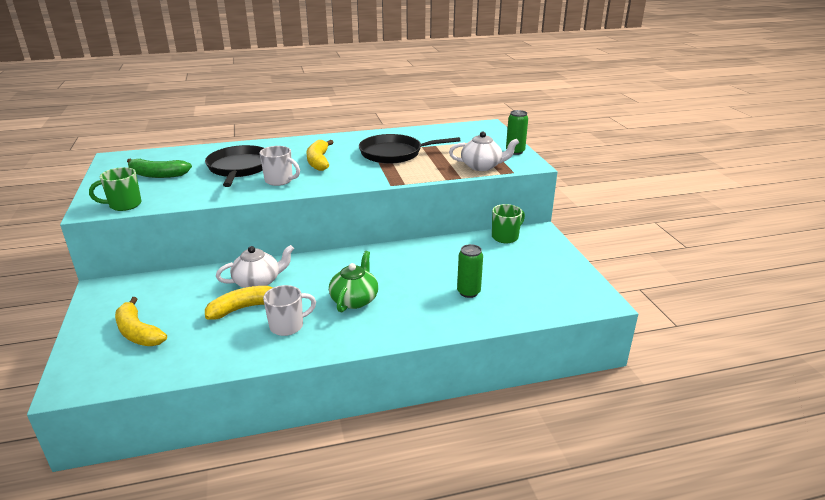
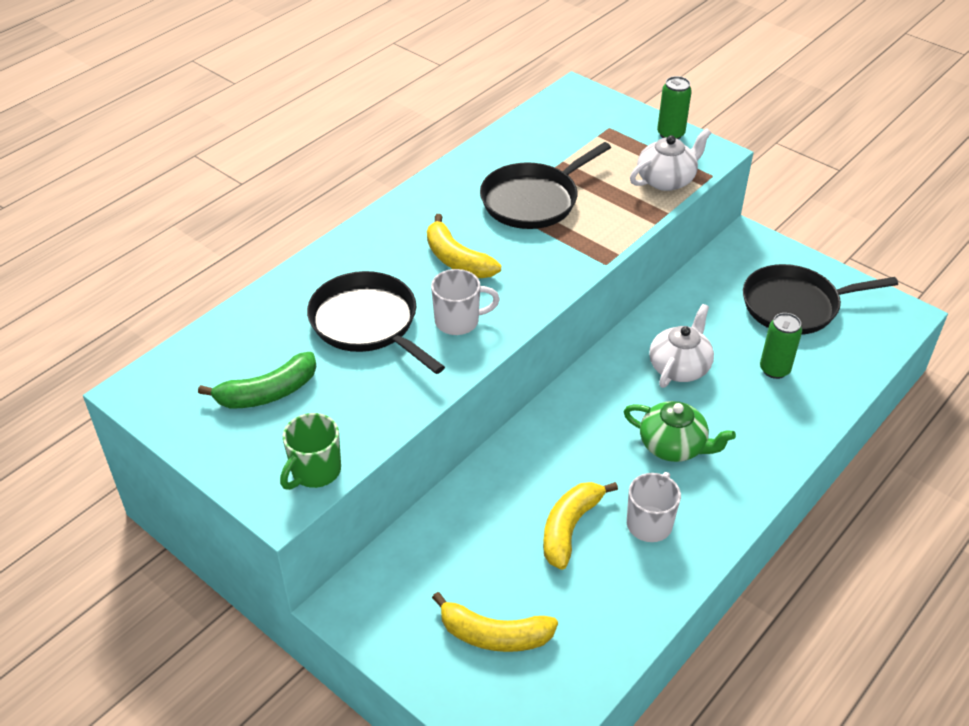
camera: 35 degrees left, 15 degrees up
(258, 282) = (533, 482): white teapot -> white teapot (679, 367)
(354, 299) = (673, 446): green teapot -> green teapot turned 135 degrees clockwise
(505, 237) = (722, 264): green mug -> none
(526, 270) = (795, 305): none -> black pan

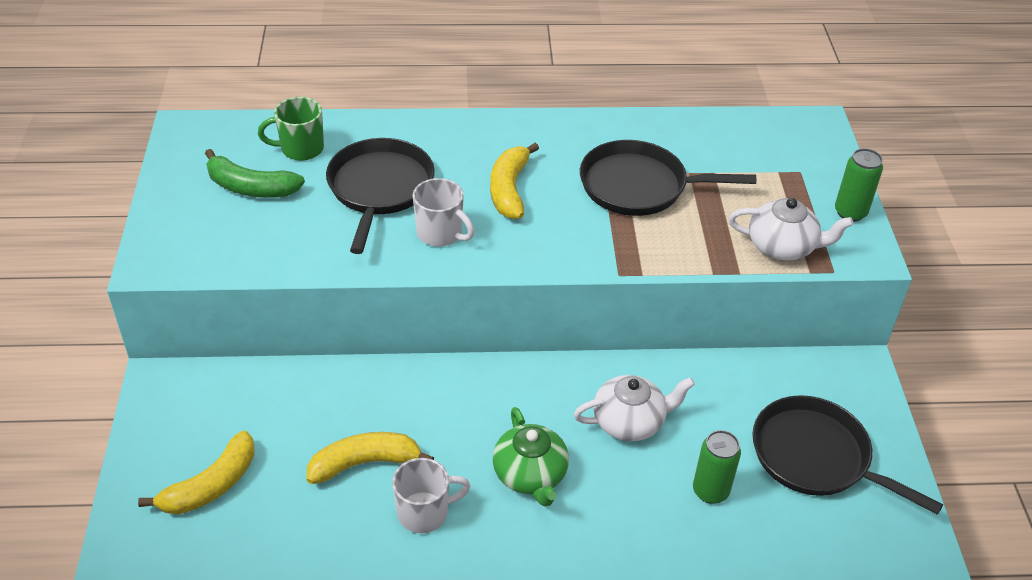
camera: 45 degrees right, 0 degrees up
(315, 471) = (199, 259): green mug -> green mug (301, 149)
(494, 635) = (211, 485): yellow banana -> yellow banana turned 105 degrees counterclockwise

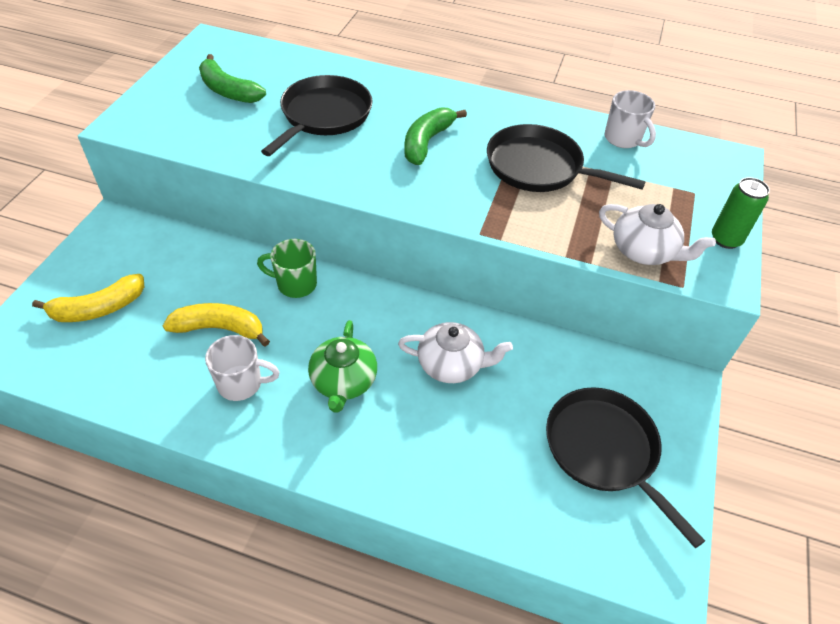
camera: 20 degrees right, 5 degrees up
(301, 149) = (283, 73): green mug -> green mug (295, 284)
(440, 234) = (350, 161): white mug -> white mug (623, 139)
(509, 190) = (426, 142): yellow banana -> green banana
(710, 491) = (490, 448): green can -> none

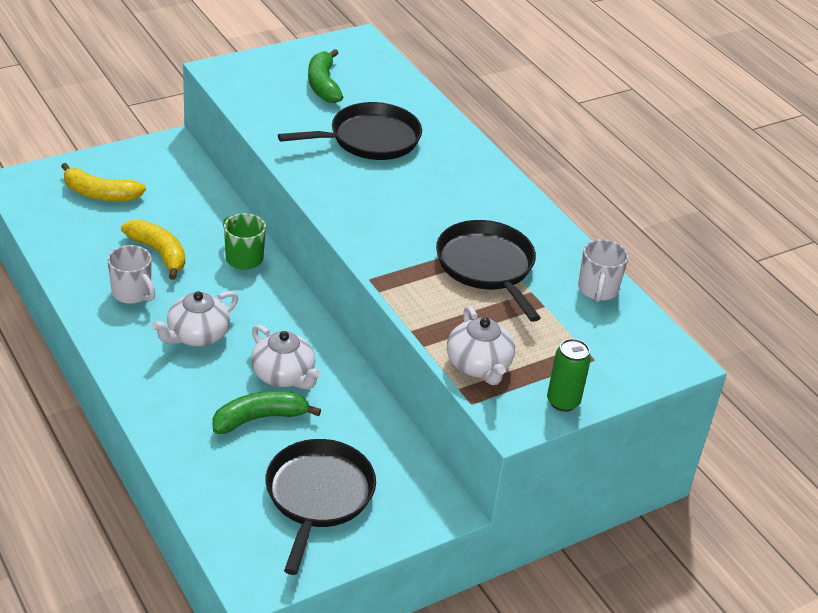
camera: 40 degrees right, 10 degrees down
(343, 382) = (197, 335): green teapot -> white teapot
(426, 142) = (422, 200): green banana -> green banana (259, 418)

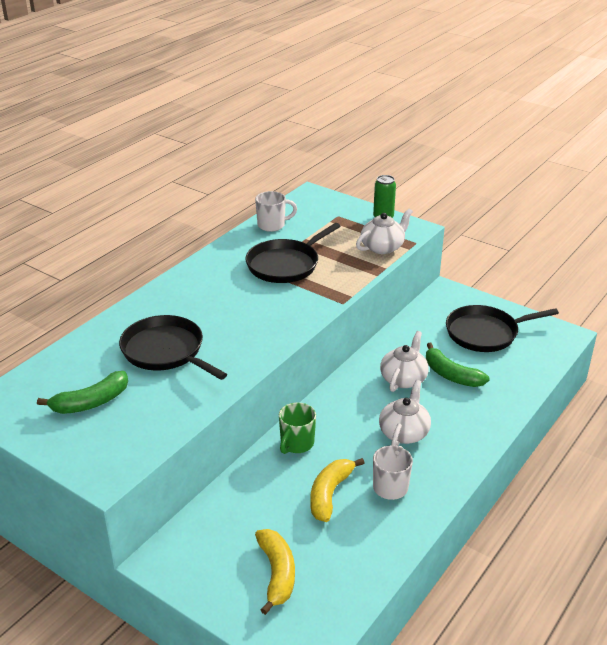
camera: 110 degrees left, 5 degrees down
(197, 335) = (404, 432): white teapot -> white teapot turned 90 degrees counterclockwise

